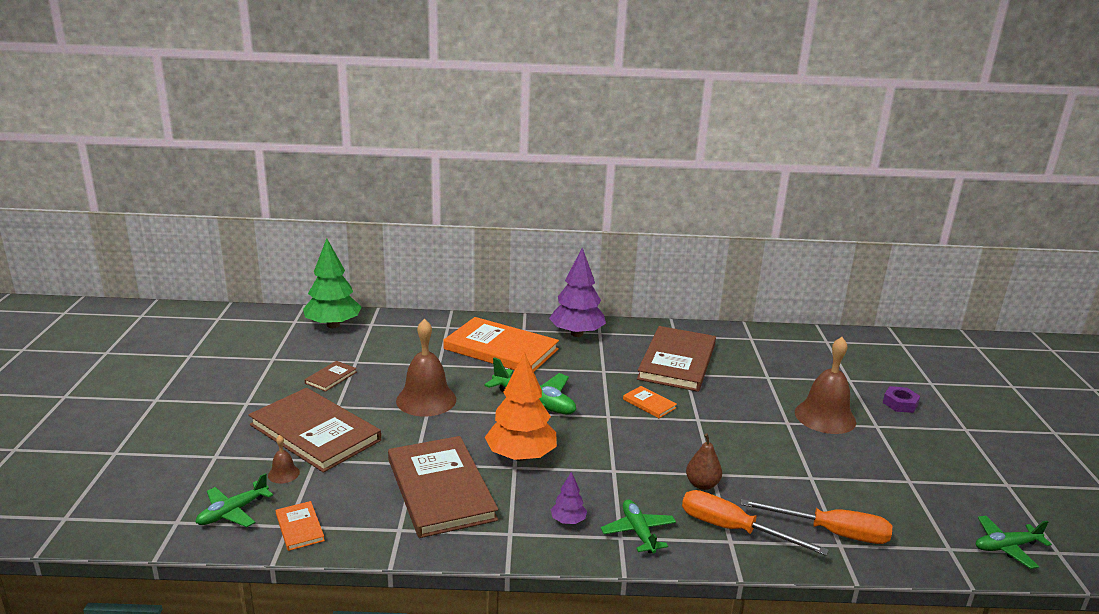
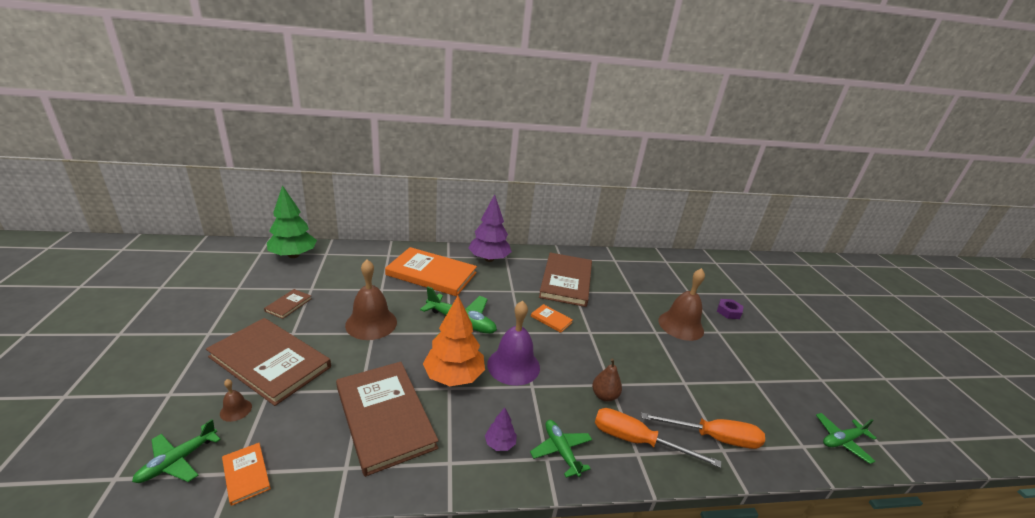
camera: 10 degrees left, 5 degrees up
(594, 449) = (513, 365): none -> purple bell

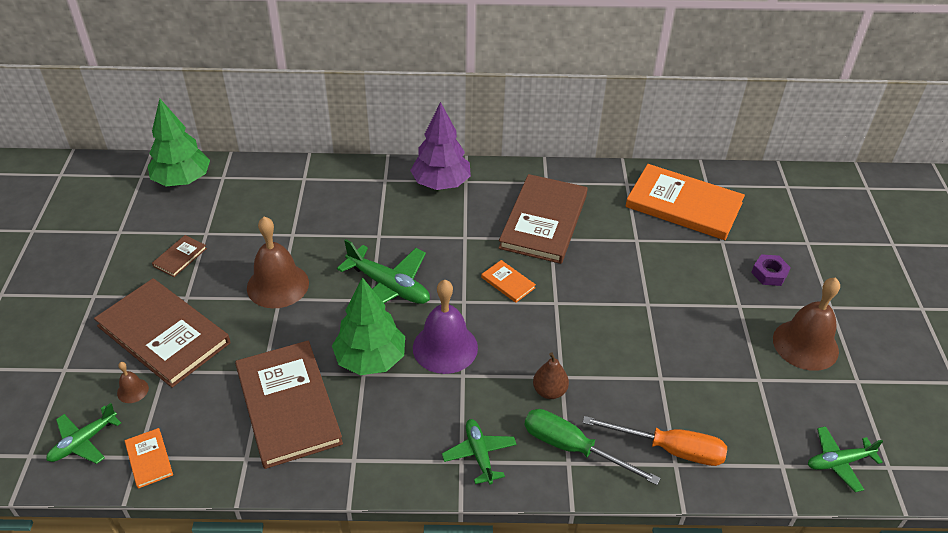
camera: 10 degrees right, 15 degrees up
(431, 274) = (359, 209): orange book -> orange book (683, 205)
(454, 376) = (370, 359): orange tree -> green tree
(500, 443) = (412, 442): purple tree -> none
(637, 441) = (573, 448): orange screwdriver -> green screwdriver
(681, 325) = (688, 295): brown bell -> brown bell (805, 345)

